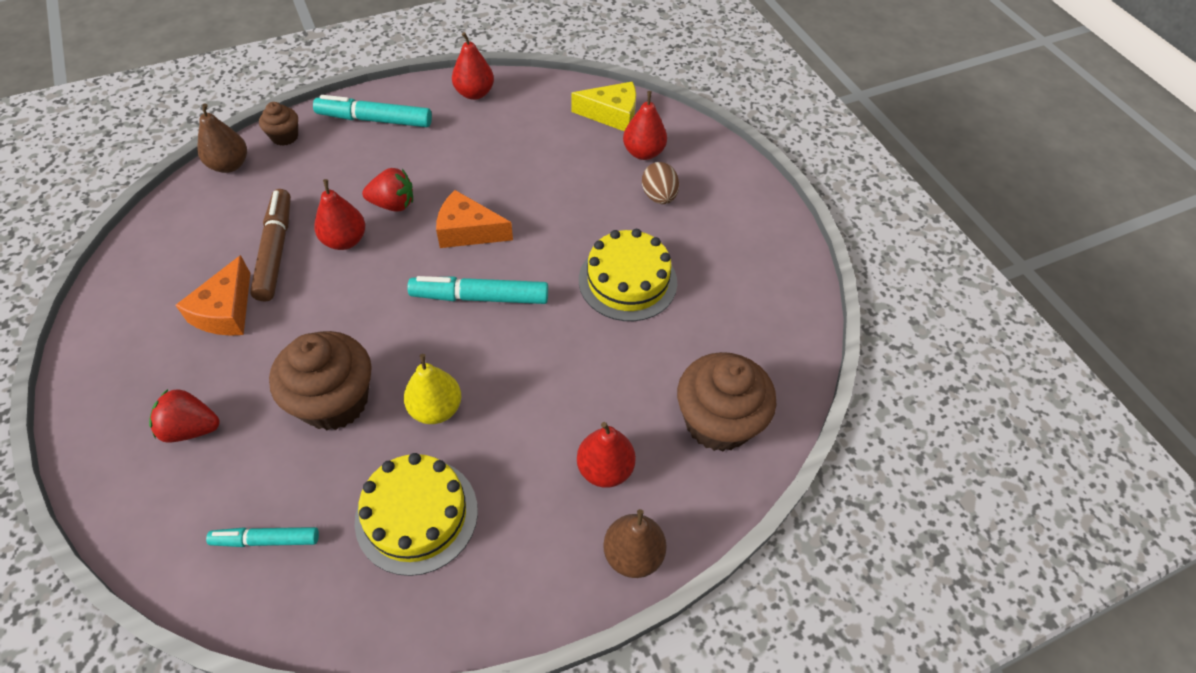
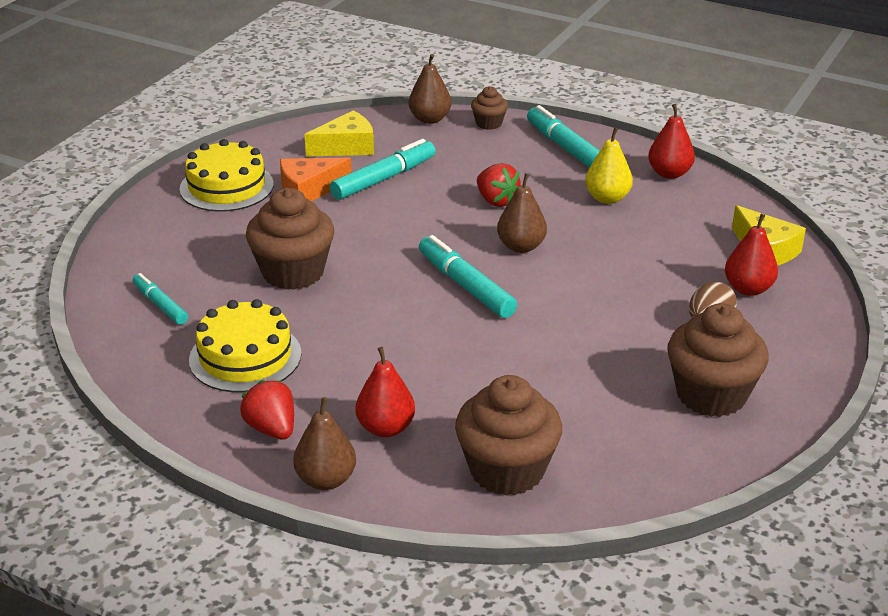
camera: 55 degrees right, 20 degrees down
(191, 428) = (206, 230): red strawberry -> red strawberry (272, 428)
(196, 243) = (346, 147): none -> yellow cheese
(276, 250) = (384, 179): brown marker -> turquoise marker
(345, 240) = (433, 200): red pear -> none
(436, 409) = (340, 319): yellow pear -> yellow pear (607, 198)
(468, 231) = (521, 246): orange cheese -> brown pear
(627, 281) = (588, 350): yellow cake -> yellow cake (226, 187)
(733, 251) = (711, 395): none -> brown cupcake

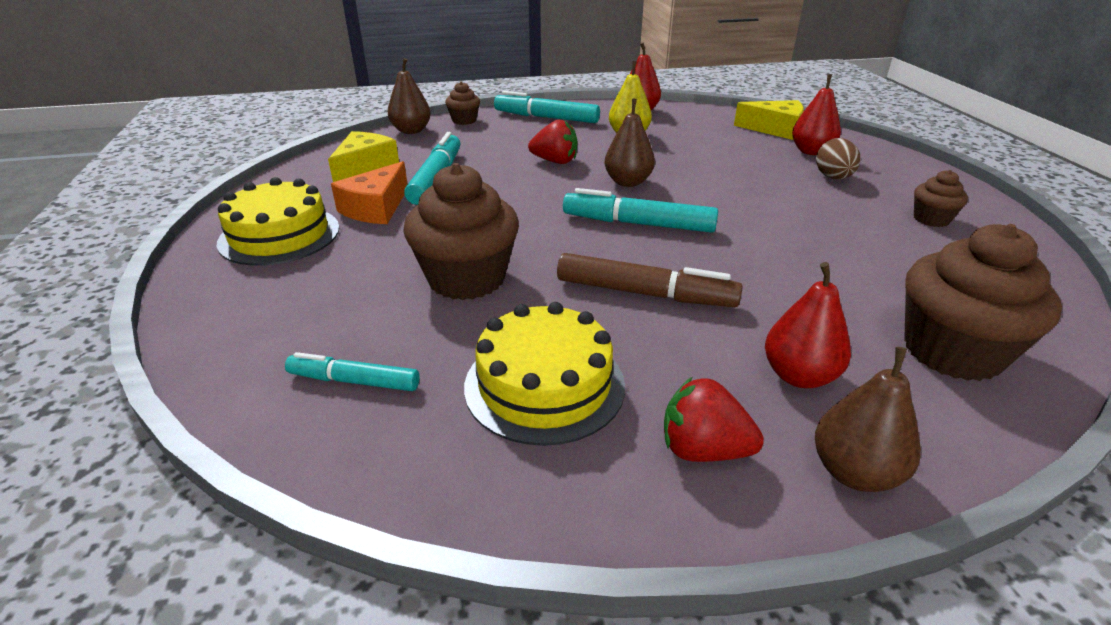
camera: 40 degrees left, 0 degrees up
(383, 337) = (645, 294): none -> brown marker
(711, 395) = (931, 219): brown cupcake -> brown cupcake, size x0.50

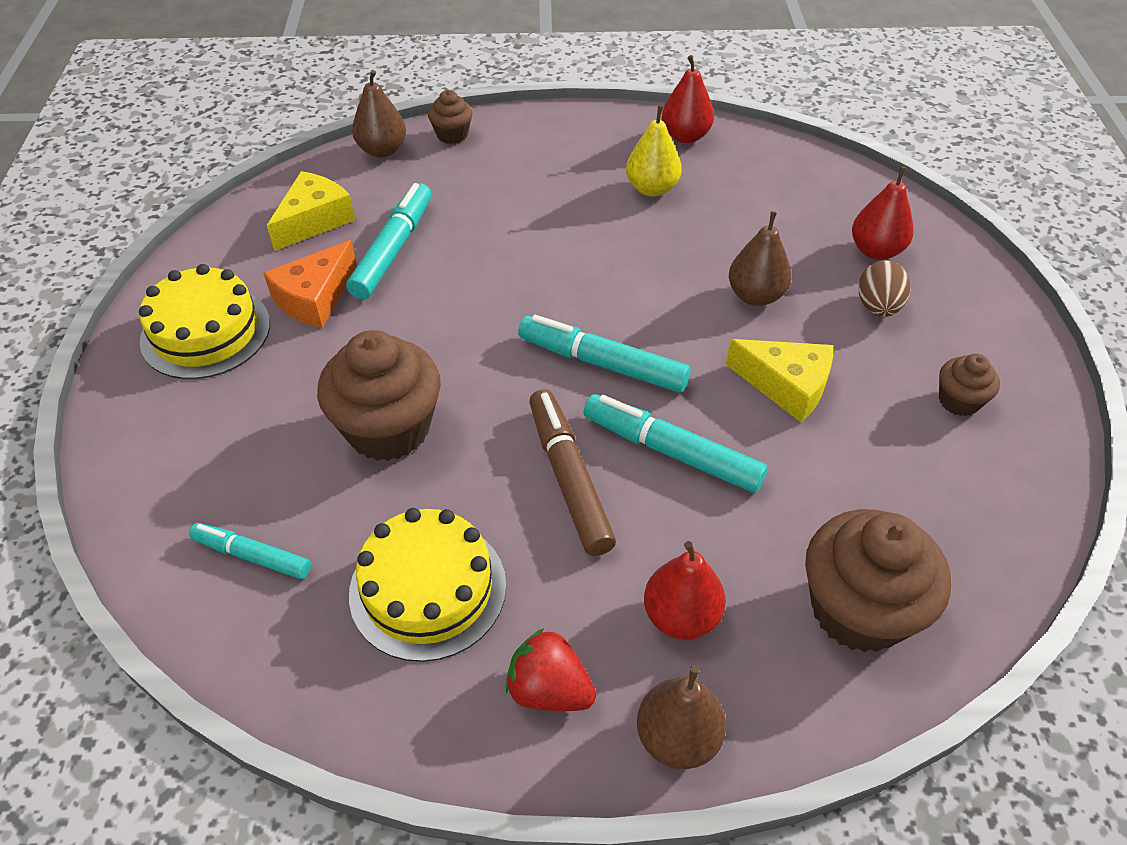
camera: 10 degrees right, 15 degrees up
(546, 118) = (558, 139): turquoise marker -> turquoise marker (671, 451)
(555, 161) = (542, 234): red strawberry -> none
(628, 182) = (617, 285): brown pear -> brown pear (755, 296)
(645, 294) = (569, 478): brown marker -> brown marker turned 135 degrees counterclockwise
(775, 129) = (850, 197): yellow cheese -> yellow cheese (786, 386)

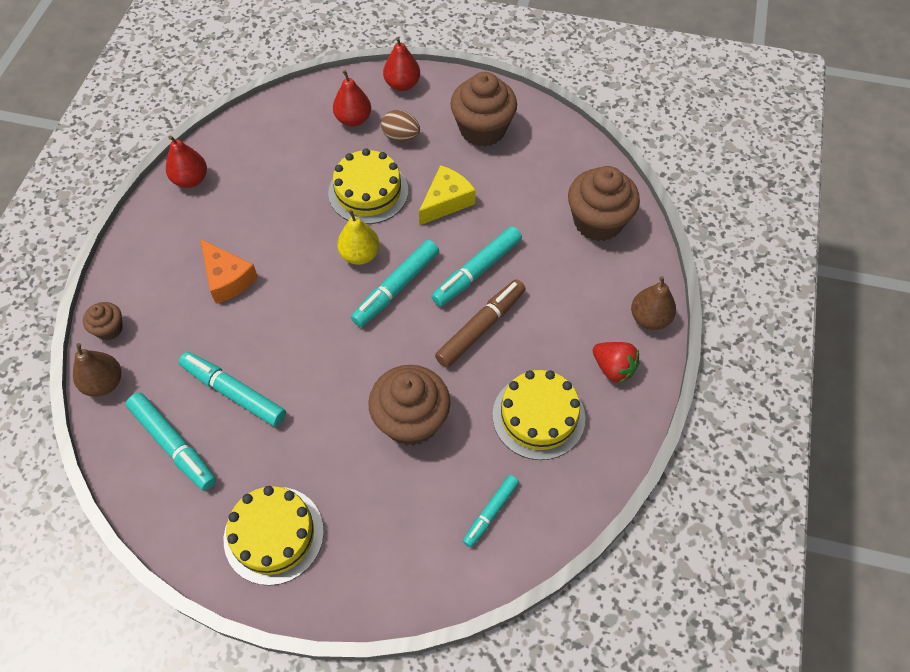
camera: 75 degrees left, 10 degrees up
(314, 220) = (173, 445): yellow cheese -> turquoise marker
(315, 298) = (266, 453): orange cheese -> orange cheese (227, 278)
(549, 689) = (613, 368): red strawberry -> red strawberry turned 90 degrees counterclockwise
(569, 478) = (481, 327): brown marker -> brown marker turned 135 degrees clockwise
(652, 188) = (240, 216): yellow pear -> yellow pear (360, 255)
(681, 616) = (584, 298): red pear -> red pear (402, 84)
(755, 296) = (368, 192): brown pear -> yellow cake
(959, 401) = (482, 129): brown cupcake -> brown cupcake, size x1.99

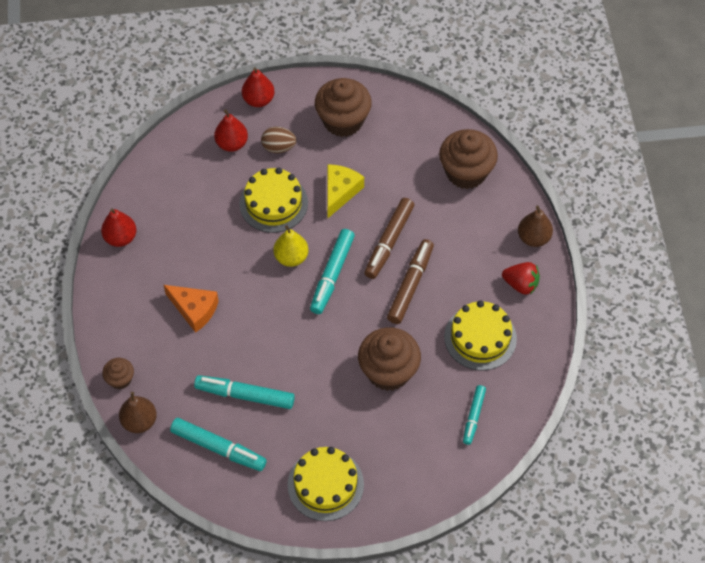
camera: 20 degrees left, 0 degrees up
(477, 271) = (389, 242): turquoise marker -> brown marker

